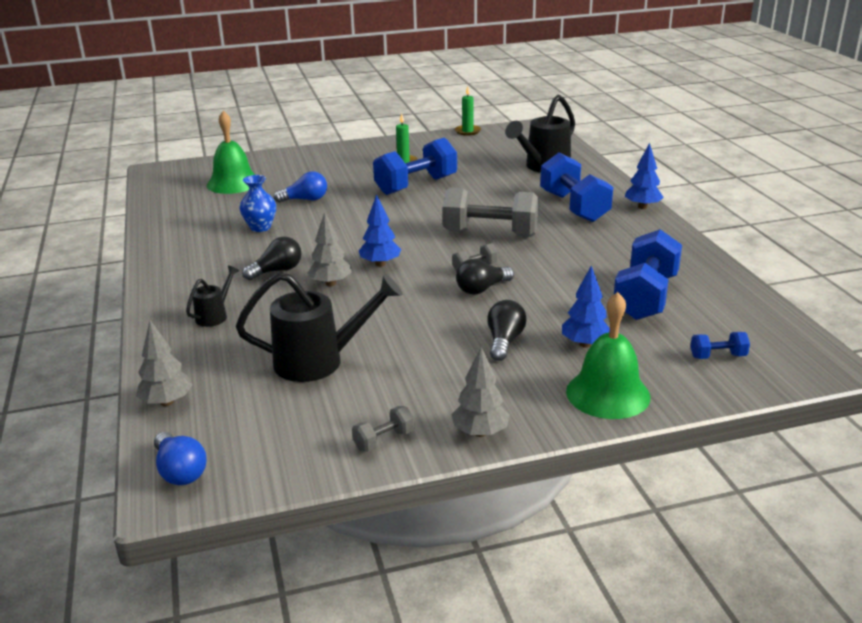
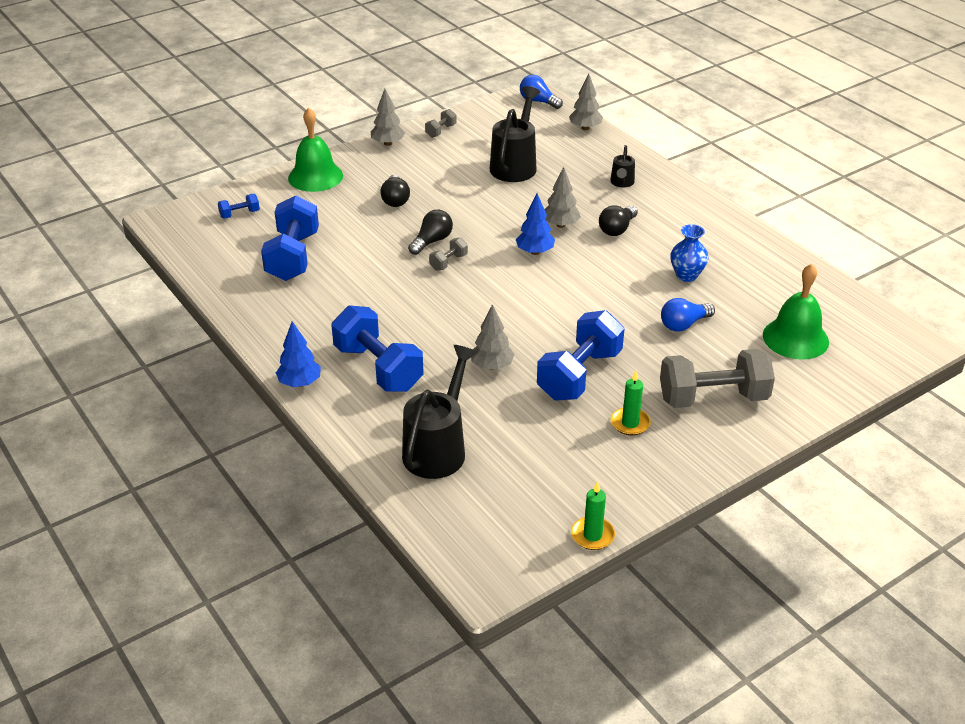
camera: 160 degrees right, 10 degrees up
(319, 361) = (515, 165): black watering can -> black watering can turned 135 degrees clockwise
(480, 197) = (492, 366): none -> grey tree
(490, 234) = (453, 308): grey dumbbell -> grey dumbbell (713, 398)
(585, 344) = (336, 207): blue tree -> none

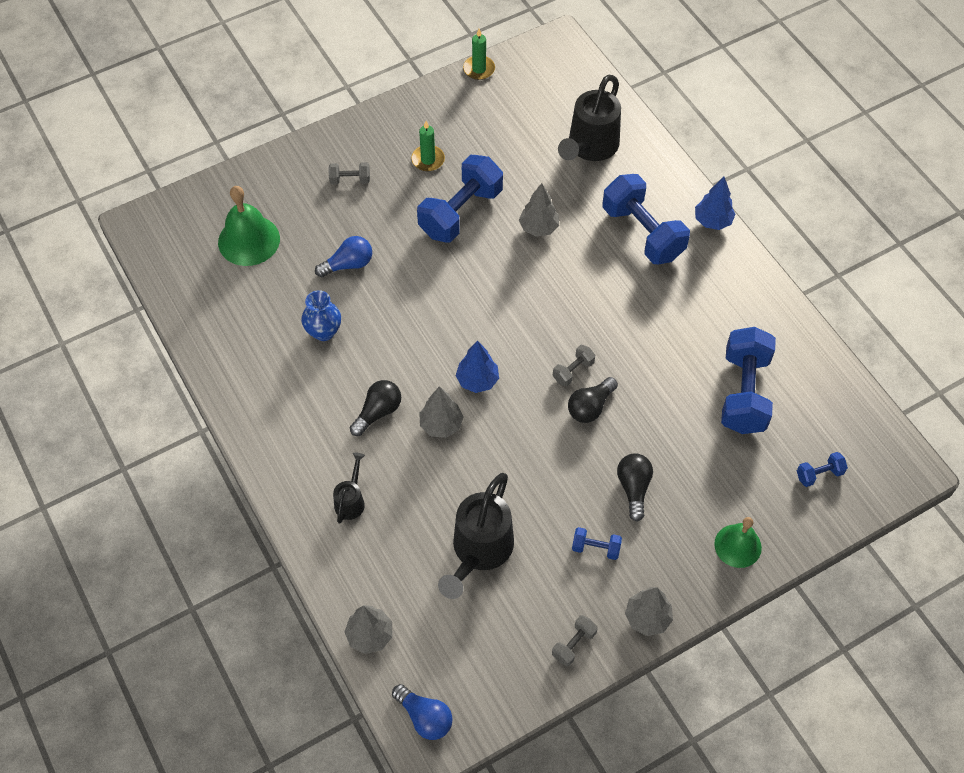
camera: 175 degrees left, 20 degrees up
(315, 176) = (737, 545): green bell -> green bell, size x0.67
(426, 170) = (595, 548): none -> blue dumbbell
(713, 398) = (350, 180): grey dumbbell -> grey dumbbell, size x0.45

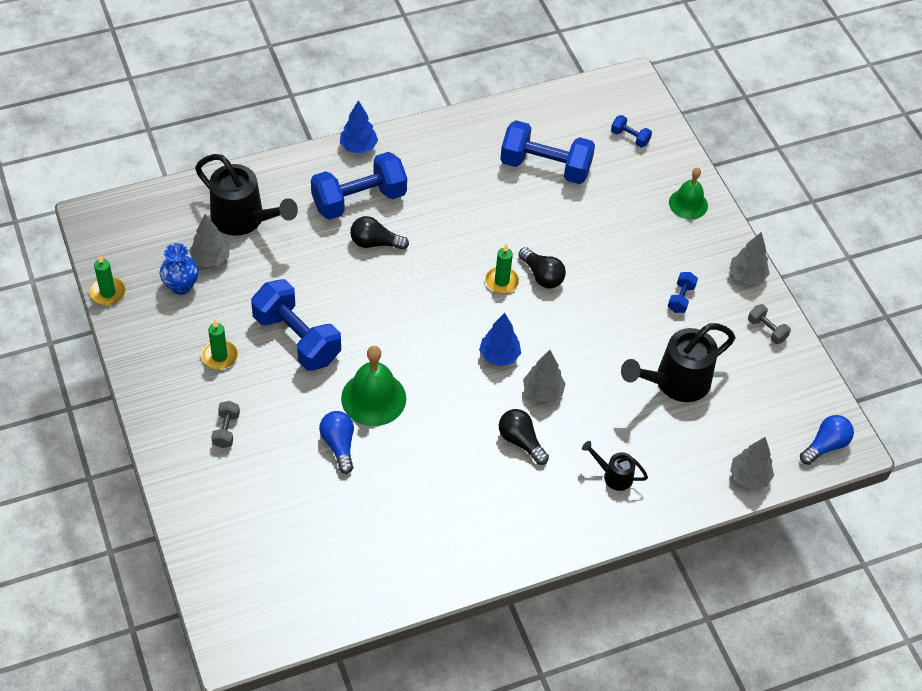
camera: 85 degrees left, 5 degrees down
(249, 240) = (284, 535): green bell -> green bell (373, 398)
(323, 332) = (418, 477): blue vase -> blue vase (181, 286)
(479, 551) = (675, 382): black watering can -> black watering can turned 120 degrees clockwise
(538, 227) = (332, 278): grey tree -> grey tree (210, 259)
(573, 371) = (501, 281): grey dumbbell -> green candle
(634, 488) = (627, 261): black light bulb -> black light bulb (375, 243)
(819, 474) = (630, 137): blue dumbbell -> blue dumbbell turned 45 degrees counterclockwise

